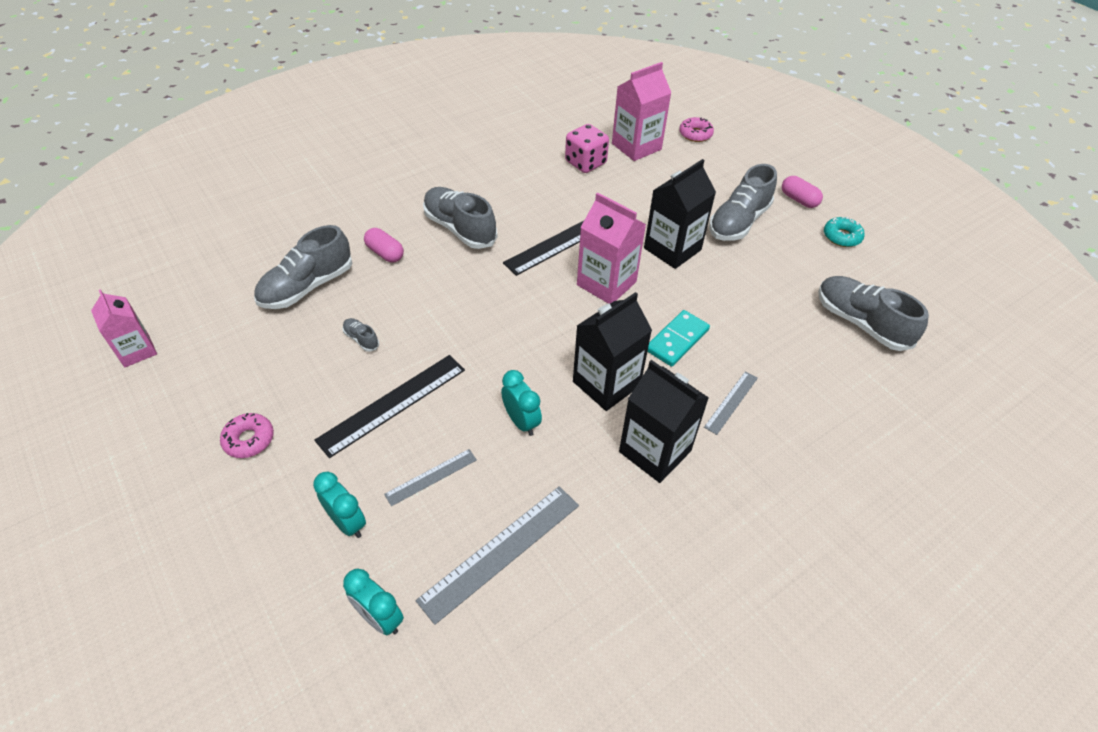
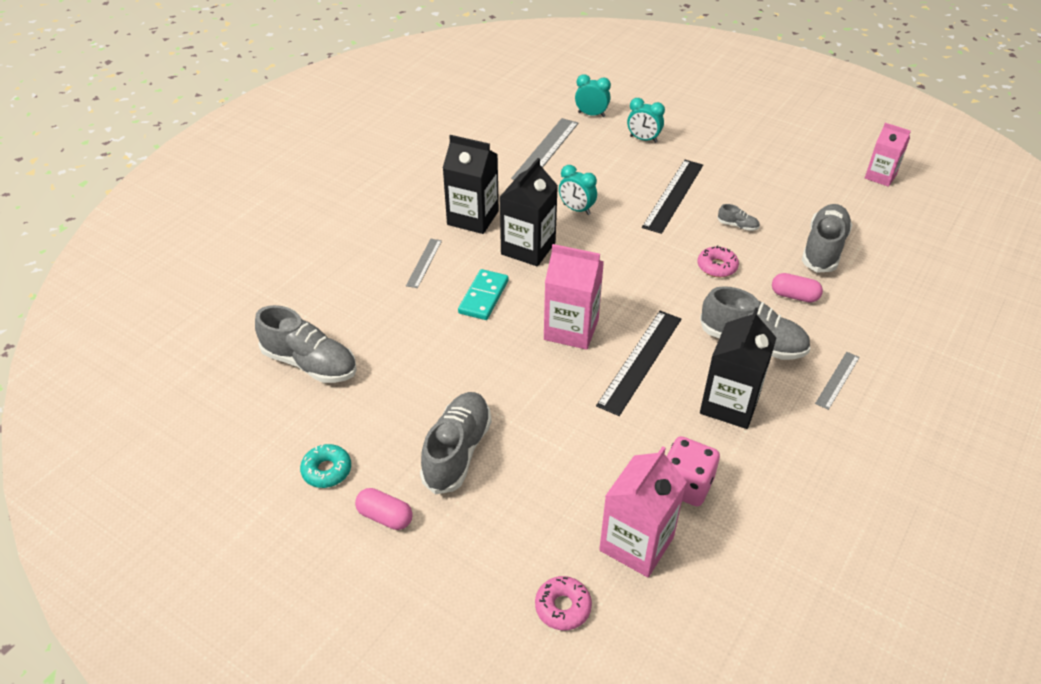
camera: 160 degrees right, 5 degrees down
(249, 440) = (743, 156): pink donut -> pink donut (717, 267)
(431, 477) = (613, 168): grey ruler -> grey ruler (837, 380)
(672, 249) = (522, 388): black carton -> black carton (729, 404)

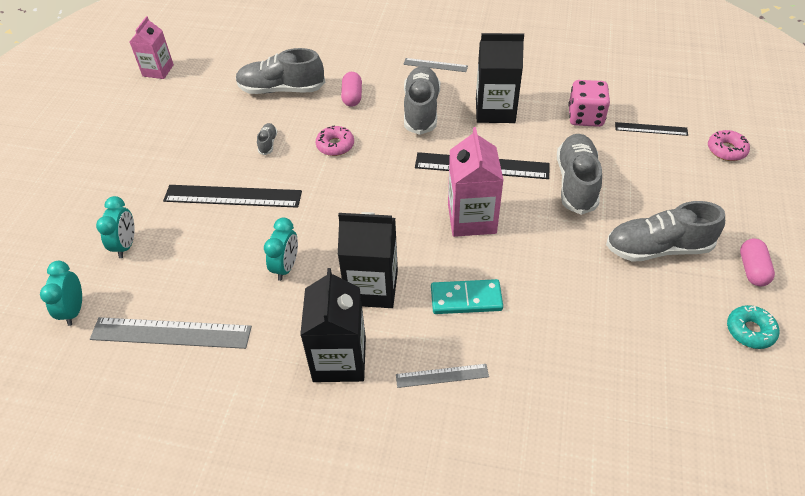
camera: 110 degrees left, 5 degrees up
(310, 363) = (652, 413): grey shoe -> grey shoe (576, 183)
(636, 544) = (651, 129): pink carton -> black ruler

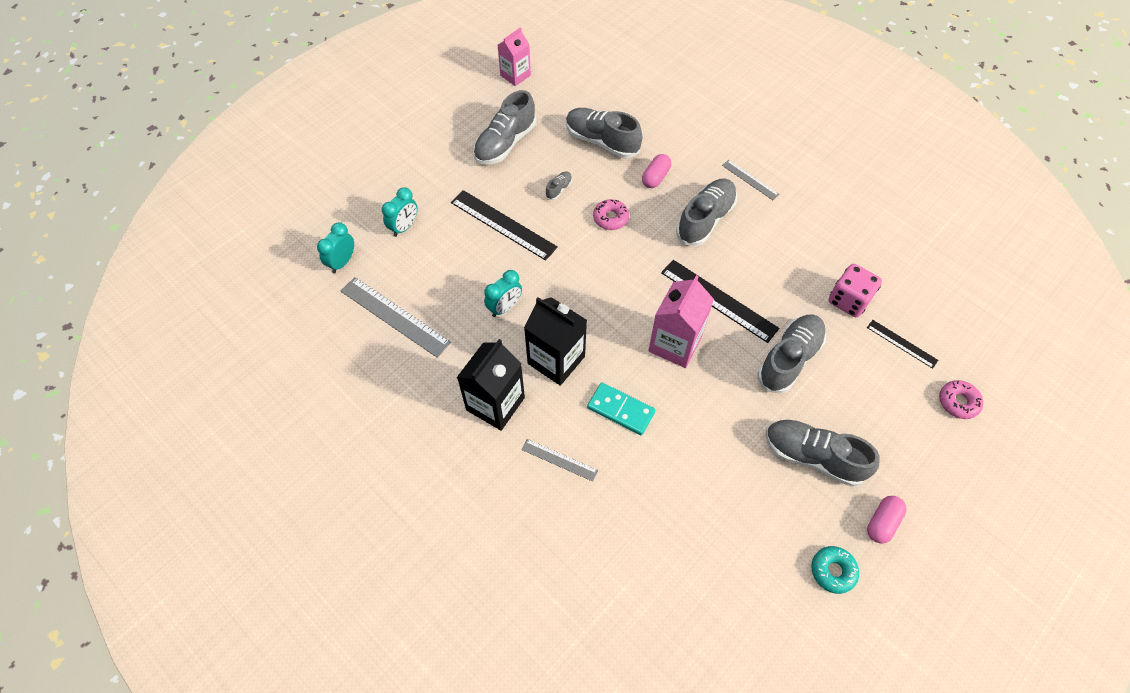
camera: 30 degrees right, 10 degrees up
(186, 128) = (505, 143): none -> grey shoe
(495, 110) = (770, 252): black carton -> none

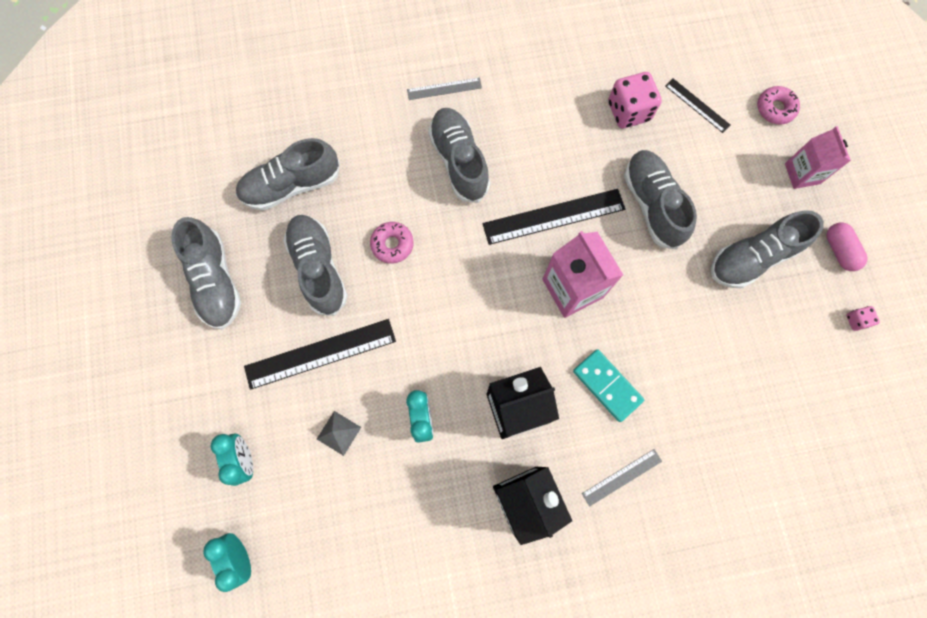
camera: 55 degrees left, 15 degrees up
(395, 316) = (353, 539): grey ruler -> none
(458, 266) = (338, 433): none -> grey pyramid
(515, 75) = (129, 208): pink carton -> pink carton (802, 173)
(559, 189) = (318, 268): grey shoe -> grey shoe, size x2.27
(621, 410) = (607, 385): turquoise domino -> turquoise domino turned 75 degrees clockwise
(655, 177) = (376, 168): pink capsule -> none
(833, 571) = (856, 320): turquoise donut -> pink dice
(901, 344) = (697, 105): black ruler -> black ruler turned 60 degrees clockwise

